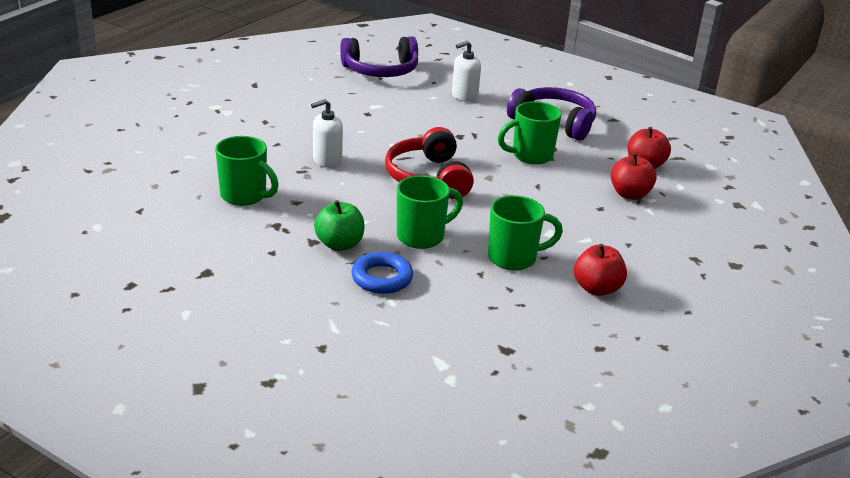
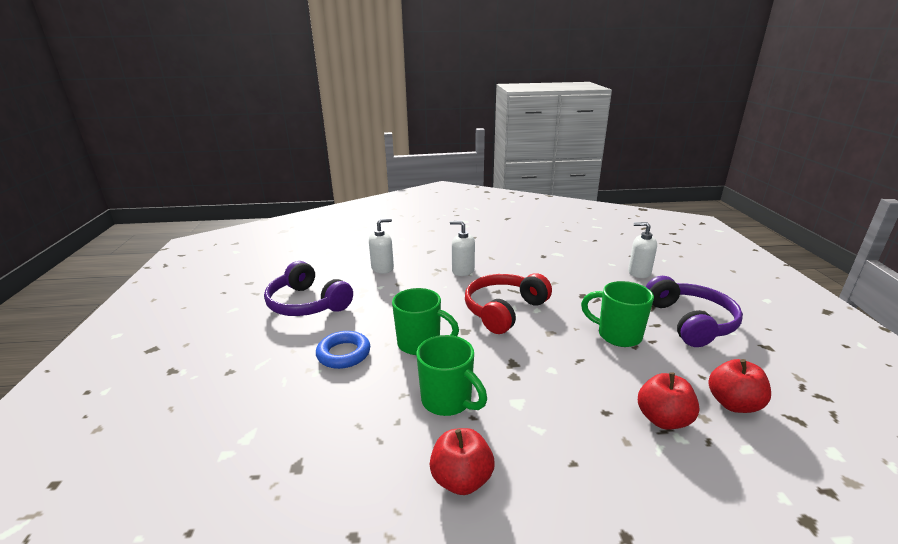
camera: 55 degrees right, 5 degrees down
(245, 196) = (382, 268): green mug -> white soap dispenser
(339, 244) = (367, 319): green apple -> none
(381, 70) = (603, 236): purple headphones -> purple headphones (307, 303)

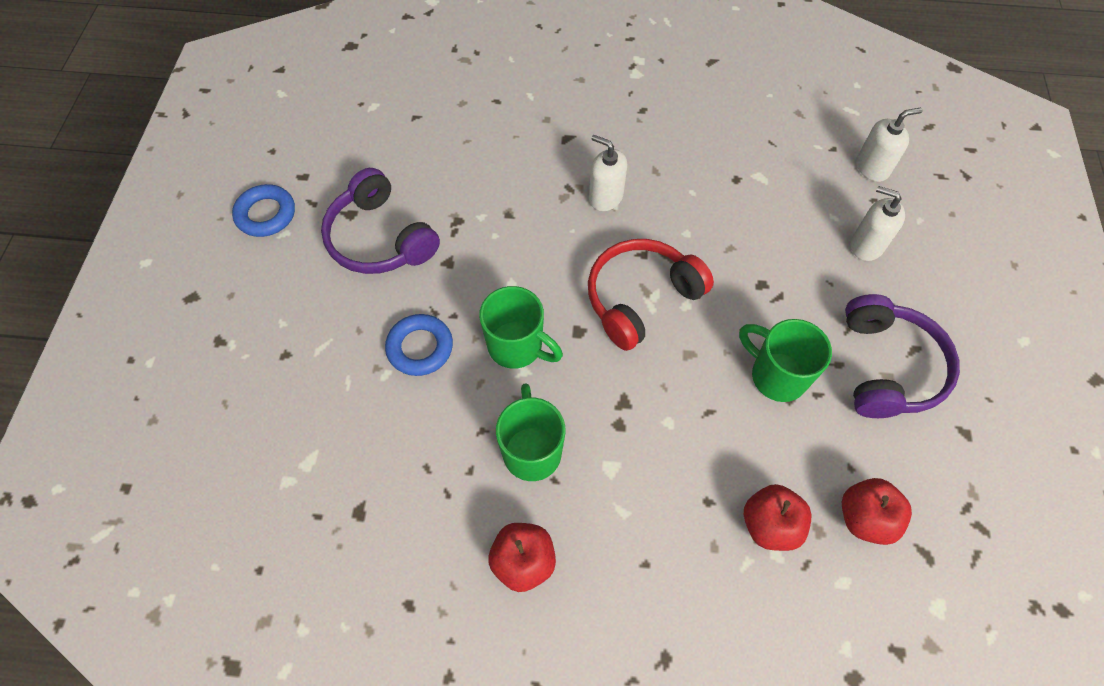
camera: 10 degrees right, 35 degrees up
(220, 302) = (266, 214): none -> blue ring
(382, 268) = (490, 172): white soap dispenser -> white soap dispenser (872, 167)
(448, 401) = (531, 451): green mug -> green mug turned 150 degrees counterclockwise

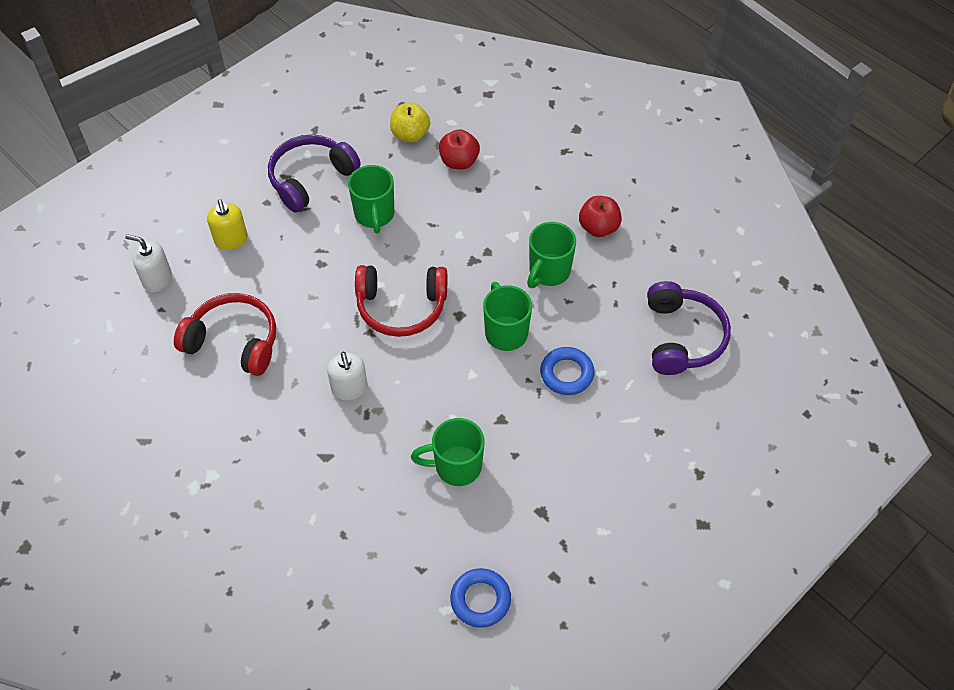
camera: 140 degrees left, 5 degrees down
(266, 214) = (606, 559): blue ring -> blue ring (480, 600)
(380, 238) = (534, 473): purple headphones -> purple headphones (682, 337)
(453, 199) = (456, 466): none -> green mug
(743, 166) = (234, 342): none -> red headphones
(865, 518) = (410, 134): red apple -> yellow apple
(866, 245) = (231, 240): white soap dispenser -> yellow soap dispenser

